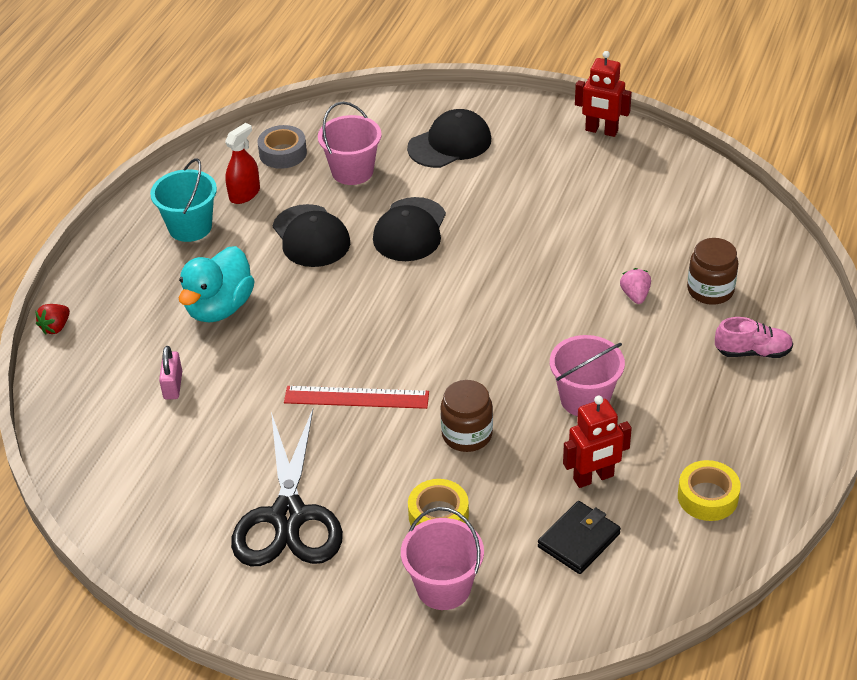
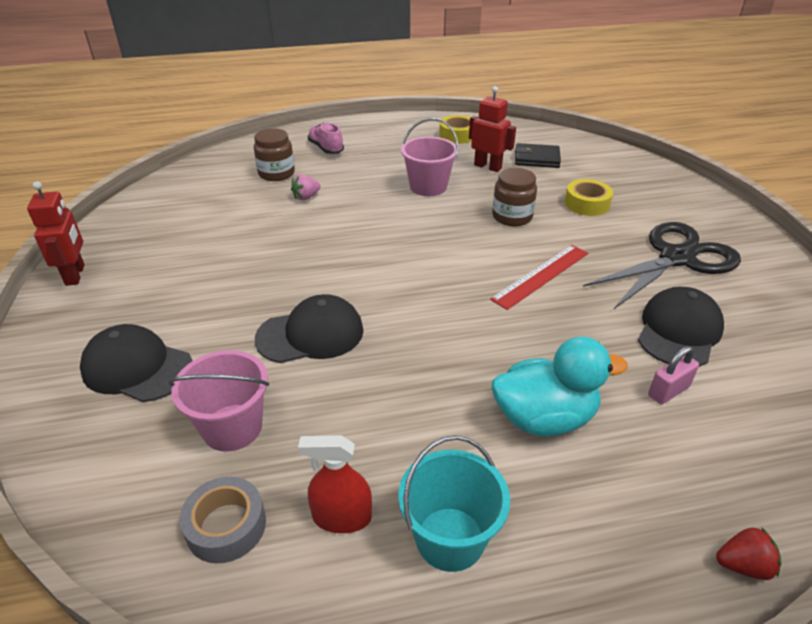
camera: 125 degrees left, 5 degrees down
(311, 236) = (375, 403): black cap -> black cap (679, 331)
(356, 397) = (541, 276): red ruler -> red ruler turned 75 degrees clockwise
(443, 587) = (628, 185): pink bucket -> none

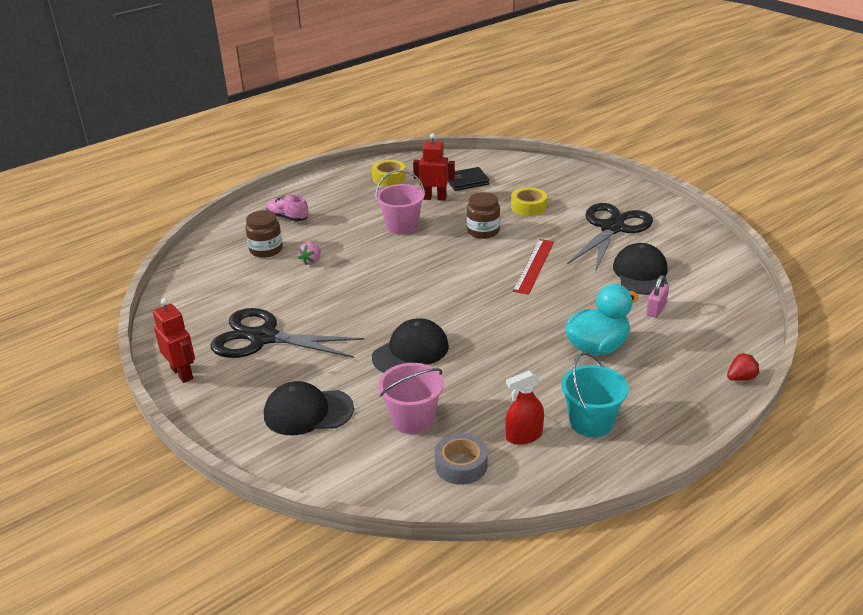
camera: 25 degrees left, 5 degrees down
(183, 263) = (263, 338): none -> black scissors

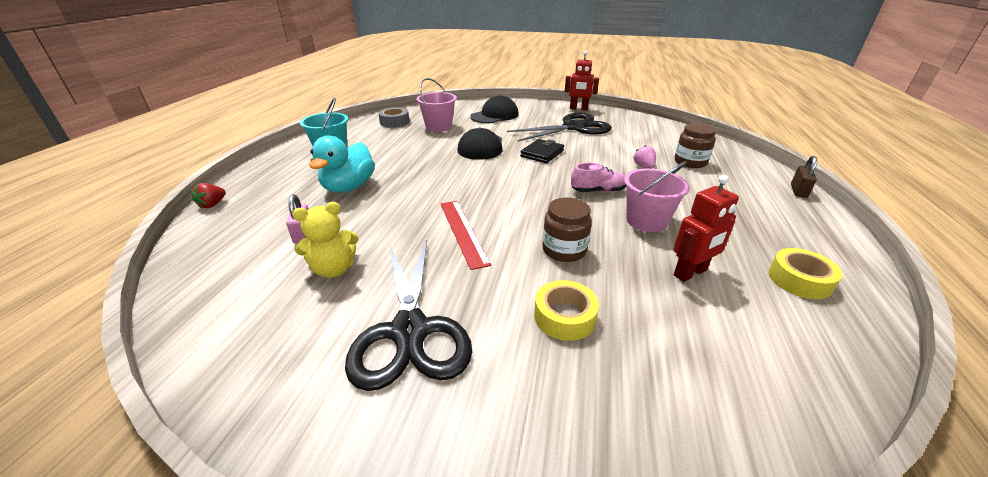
camera: 140 degrees right, 0 degrees up
(261, 203) = (798, 191): none -> brown padlock
(287, 217) = (745, 188): pink shoe -> pink shoe (598, 191)
(467, 181) = (713, 327): black wallet -> black wallet (542, 153)
(524, 436) = (370, 137): red spray bottle -> none
(641, 273) = (334, 269): black cap -> yellow teddy bear

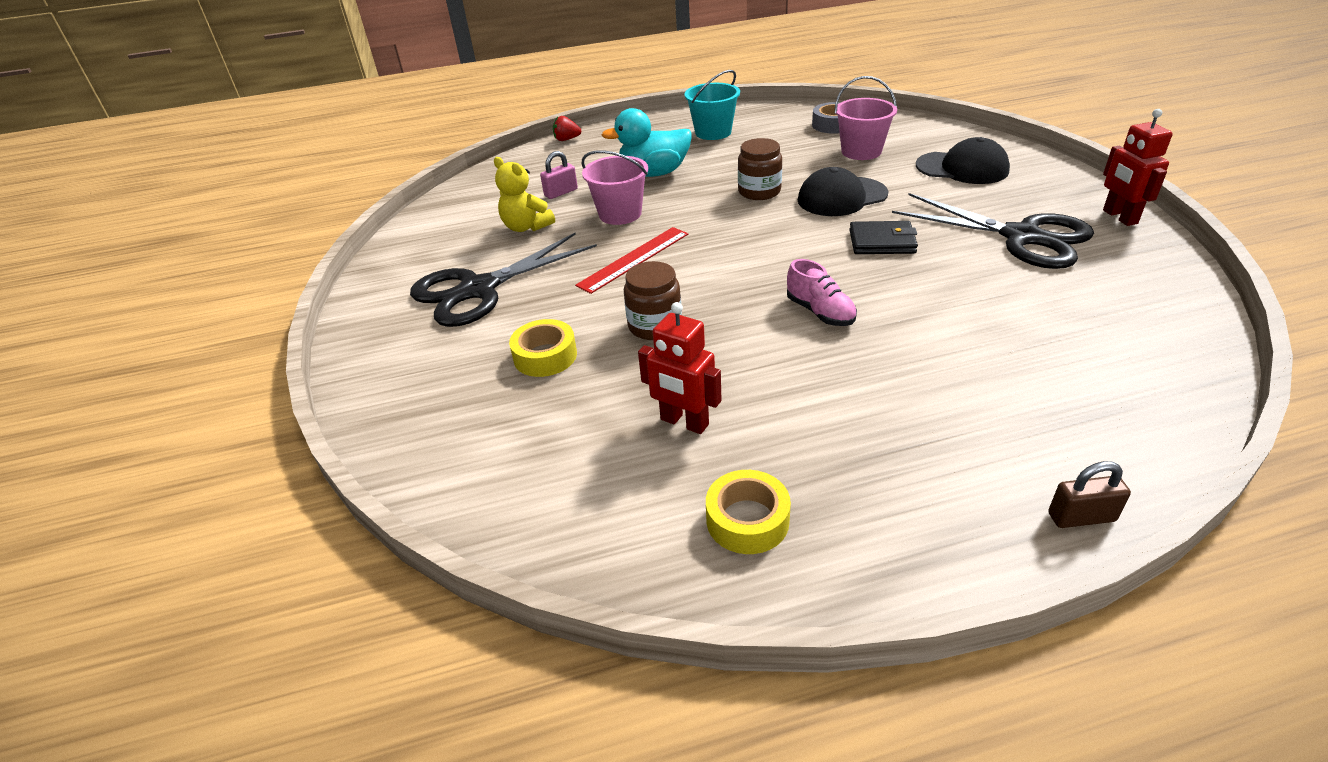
camera: 65 degrees right, 5 degrees up
(643, 167) = (954, 332): pink strawberry -> none
(646, 221) = (779, 367): pink bucket -> pink bucket (620, 214)
(690, 162) = (1042, 374): brown jar -> brown jar (759, 191)

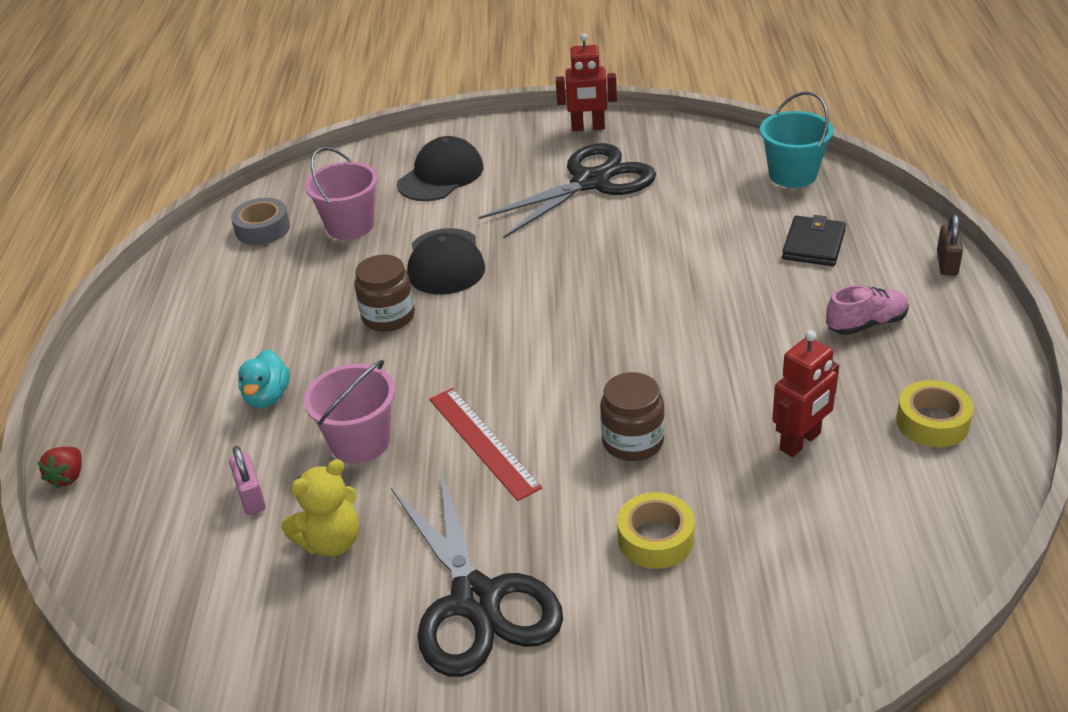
camera: 75 degrees left, 0 degrees up
(654, 173) = (267, 397): turquoise duck -> turquoise duck, size x0.61
(713, 132) = (190, 326): turquoise bucket -> turquoise bucket (792, 175)
(820, 312) = (658, 324): pink shoe -> pink shoe (866, 324)
(882, 242) = (553, 258): black wallet -> black wallet (813, 245)

